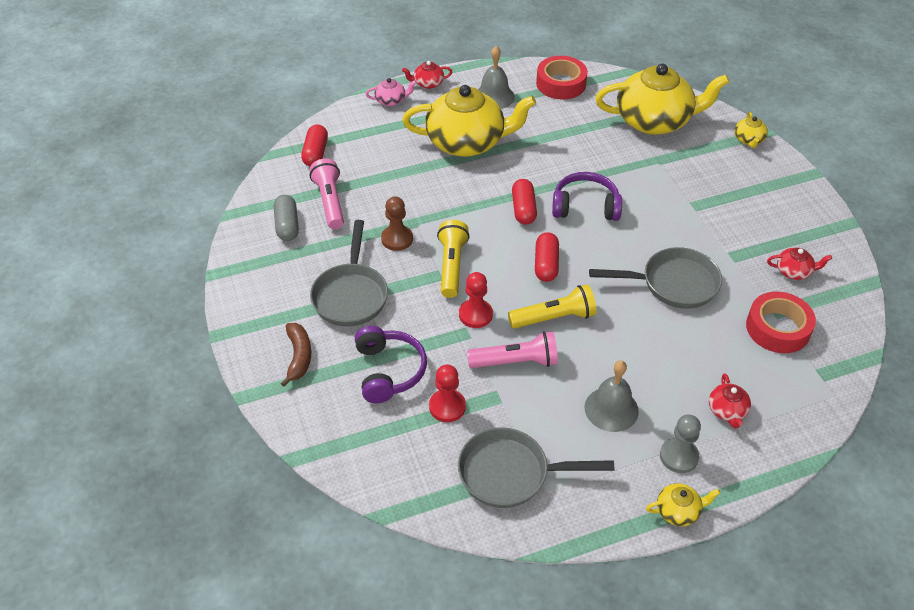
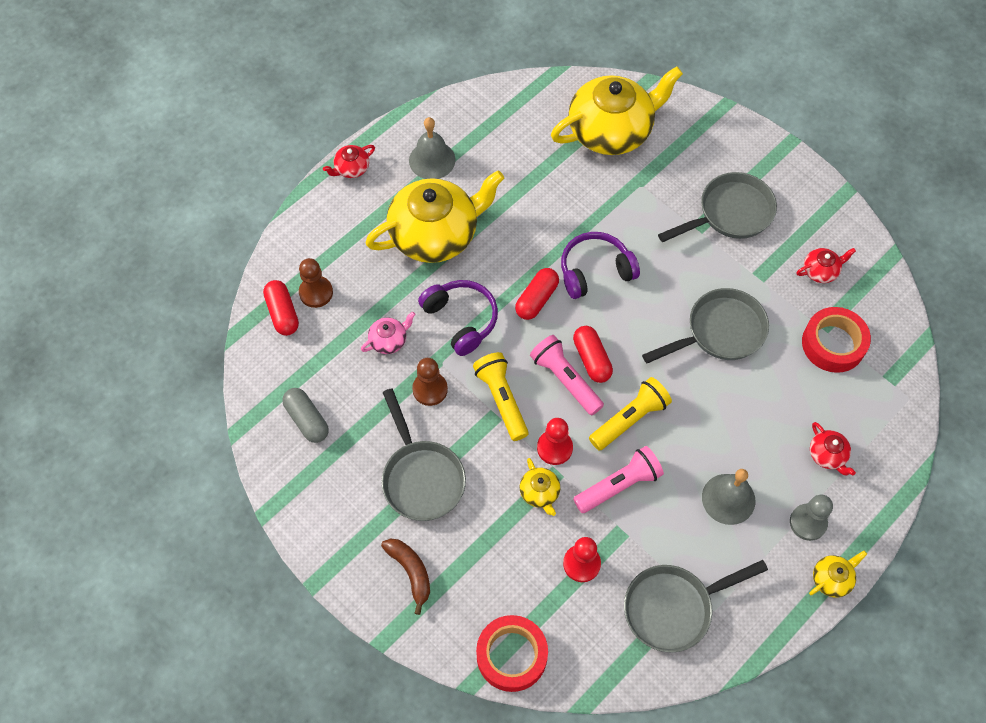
camera: 25 degrees left, 15 degrees up
(330, 202) = (334, 371): pink flashlight -> pink flashlight (565, 380)
(349, 149) = (316, 292): none -> brown pawn
(388, 371) = (506, 549): purple headphones -> purple headphones (461, 320)
(391, 101) = (324, 208): pink teapot -> pink teapot (389, 340)
(523, 209) = (536, 299): red capsule -> red capsule turned 60 degrees clockwise
(561, 84) = (493, 115): red tape -> red tape (511, 655)
(729, 205) = (730, 213): none -> grey pan
(748, 140) = (713, 121): yellow teapot -> yellow teapot (539, 493)

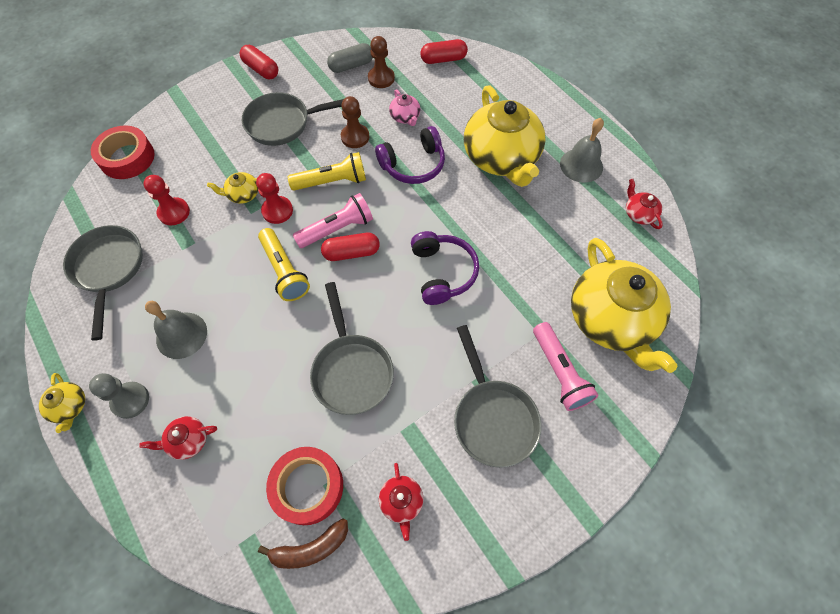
camera: 100 degrees right, 0 degrees up
(316, 292) = (457, 79): brown pawn -> brown pawn (381, 78)
(351, 168) = (575, 110): red teapot -> red teapot (639, 214)
(411, 572) = (214, 109): brown banana -> brown banana (310, 548)
(536, 299) = (422, 221): red capsule -> red capsule (261, 70)
(619, 485) = (227, 251): pink flashlight -> pink flashlight (559, 372)

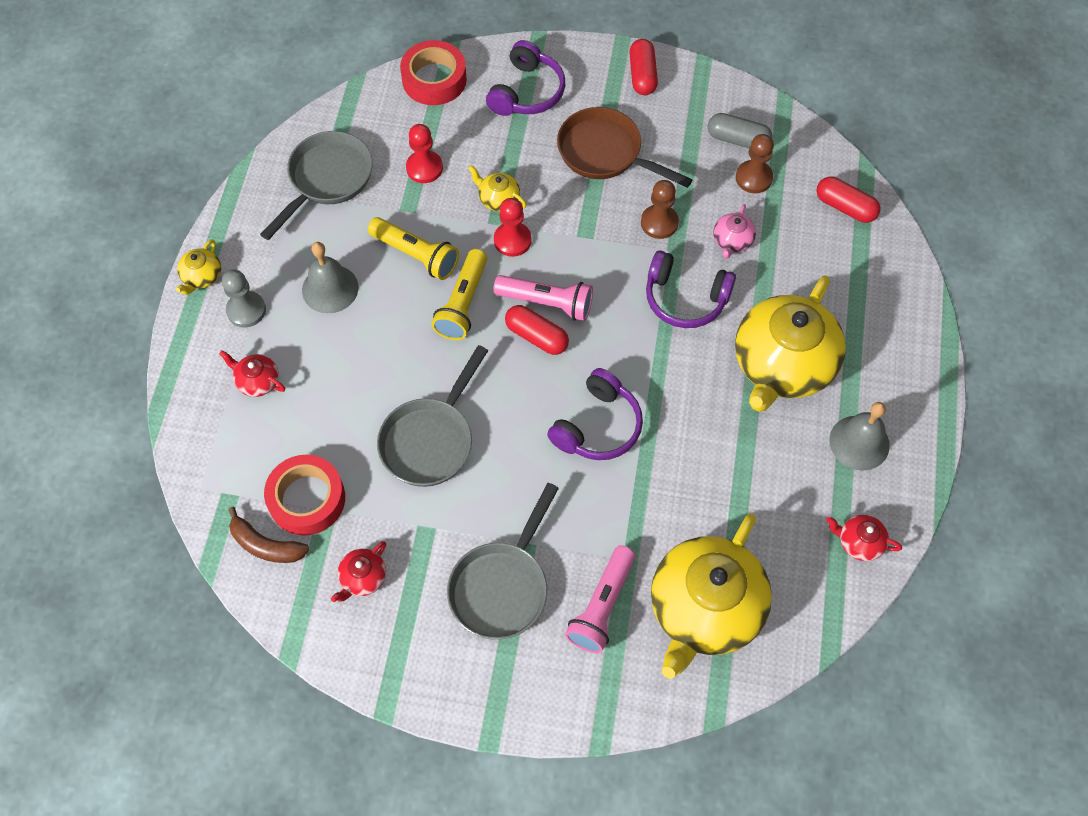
camera: 45 degrees right, 0 degrees up
(198, 124) = (527, 92): none -> purple headphones
(283, 123) = (605, 153): grey pan -> brown pan
(332, 181) = (590, 252): yellow flashlight -> yellow flashlight (416, 255)
(639, 214) = (859, 542): red teapot -> red teapot turned 90 degrees counterclockwise

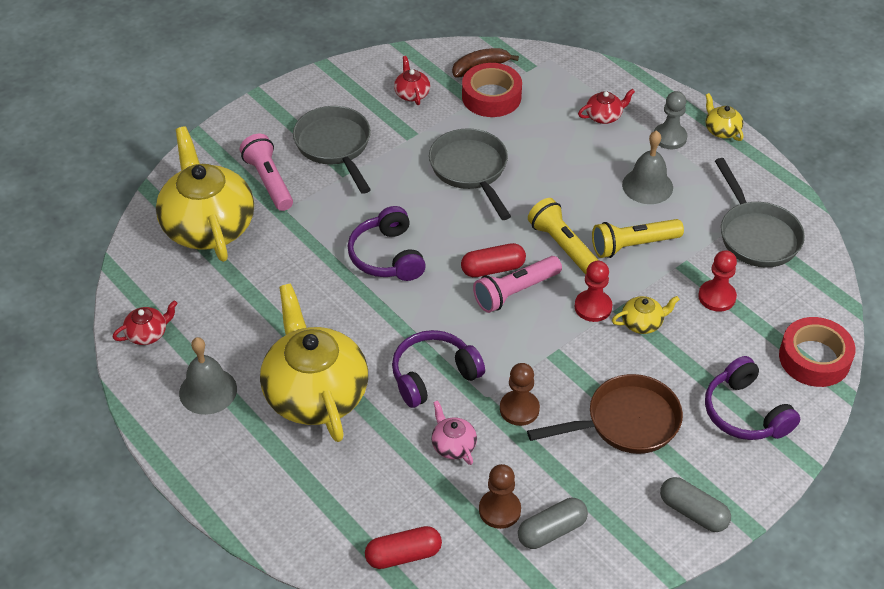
camera: 130 degrees right, 15 degrees down
(642, 75) = (693, 512): red capsule -> grey capsule

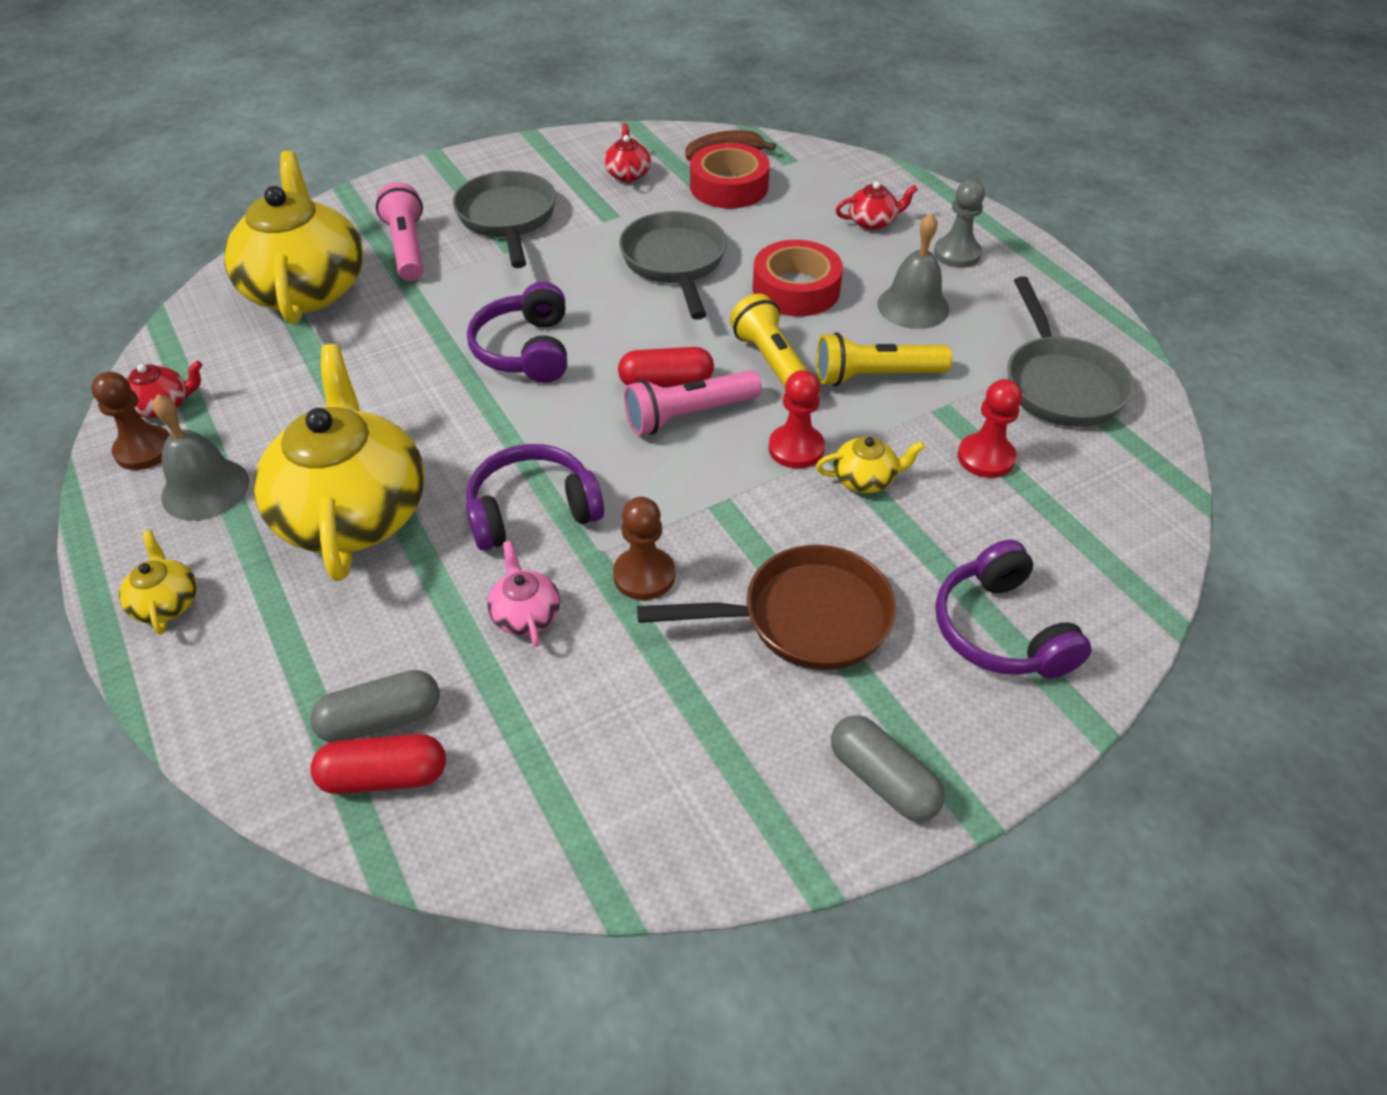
camera: 10 degrees right, 0 degrees up
(499, 510) = (564, 726): brown pawn -> brown pawn (144, 450)
(551, 531) = (637, 774): grey capsule -> grey capsule (381, 719)
(721, 130) = (1031, 253): yellow teapot -> yellow teapot (167, 603)
(814, 358) = (1126, 563): red tape -> red tape (796, 289)

